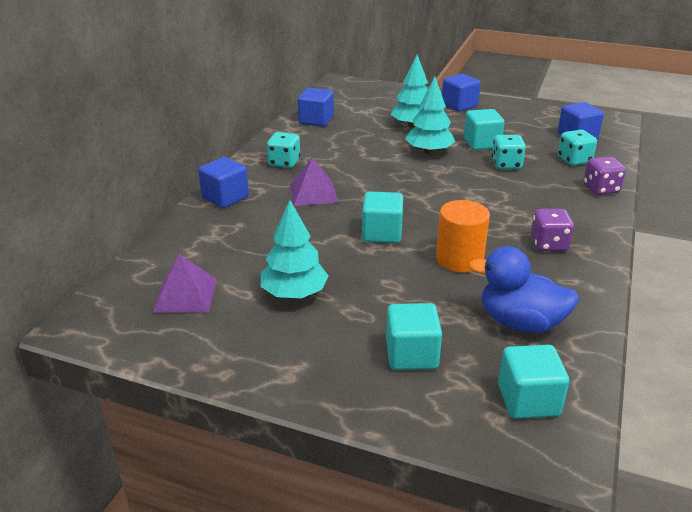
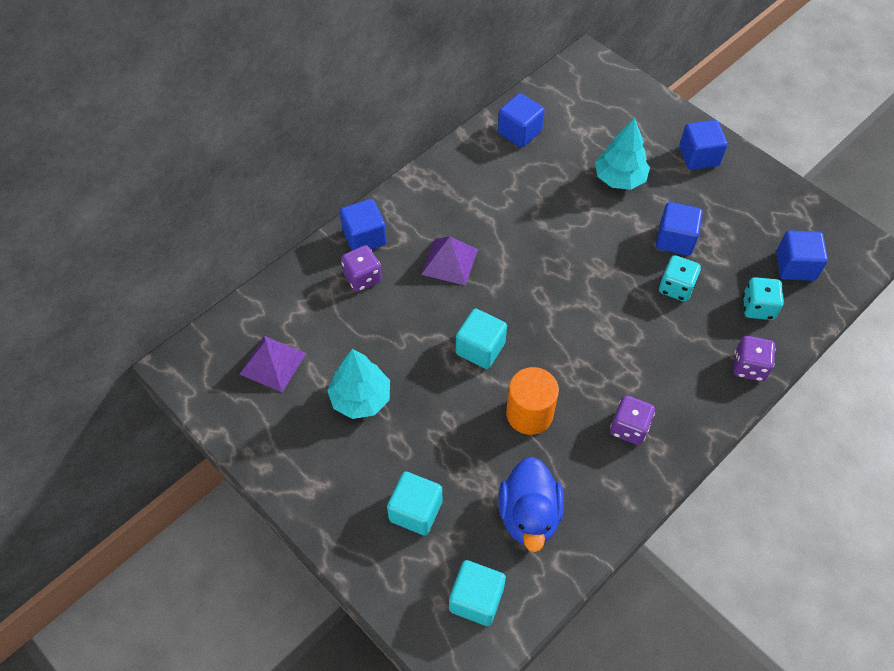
camera: 25 degrees right, 25 degrees up
(240, 220) = (362, 277): none -> purple dice
(284, 162) = (447, 199): turquoise dice -> none
(429, 151) = (607, 234): turquoise tree -> none
(481, 143) = (675, 239): turquoise cube -> blue cube
(520, 323) = (529, 515): blue duck -> blue duck turned 135 degrees counterclockwise

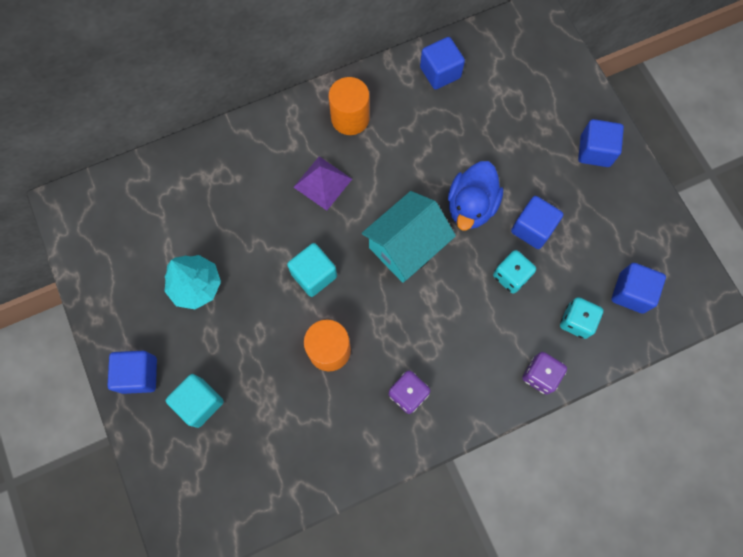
camera: 20 degrees right, 15 degrees up
(272, 363) = (138, 228): purple pyramid -> none
(362, 277) = (243, 173): purple dice -> none
(364, 237) = (260, 135): blue cube -> blue cube (139, 374)
(450, 196) = (350, 118): none -> orange cylinder
(476, 599) = (216, 496): turquoise cube -> none
(529, 515) = (289, 441): blue duck -> blue duck (471, 206)
(561, 293) = (406, 246): none -> turquoise house
(619, 178) = (510, 150): turquoise tree -> none

